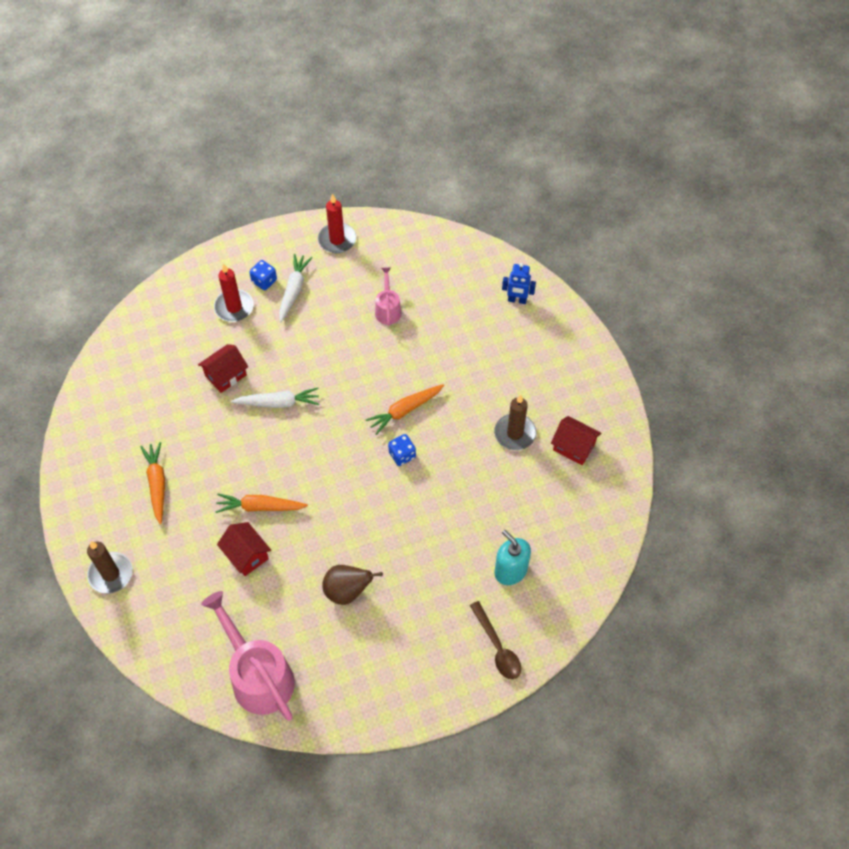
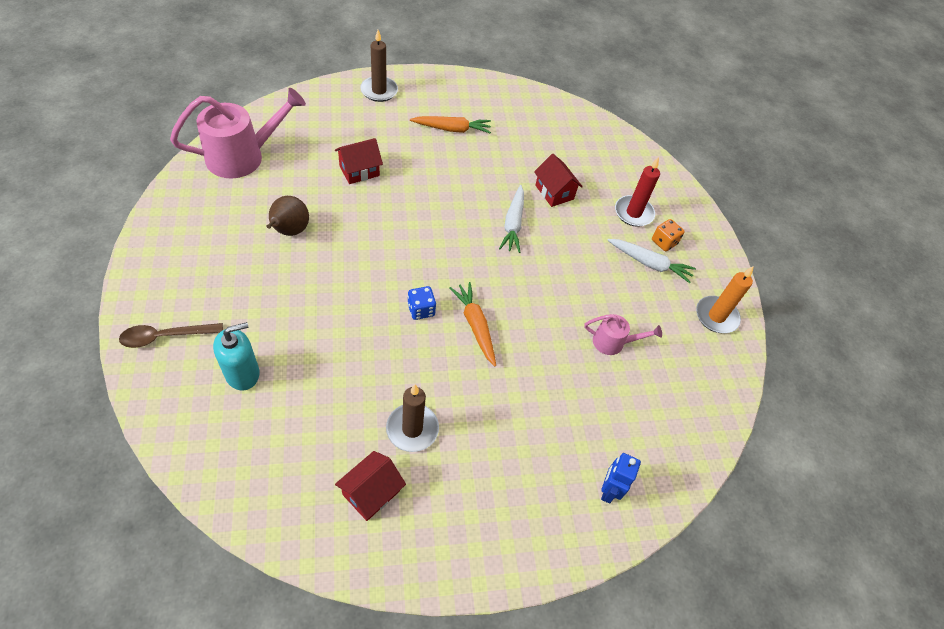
camera: 95 degrees right, 5 degrees down
(260, 507) = (404, 189): orange carrot -> none
(264, 281) = (664, 242): blue dice -> orange dice
(337, 240) = (716, 316): red candle -> orange candle

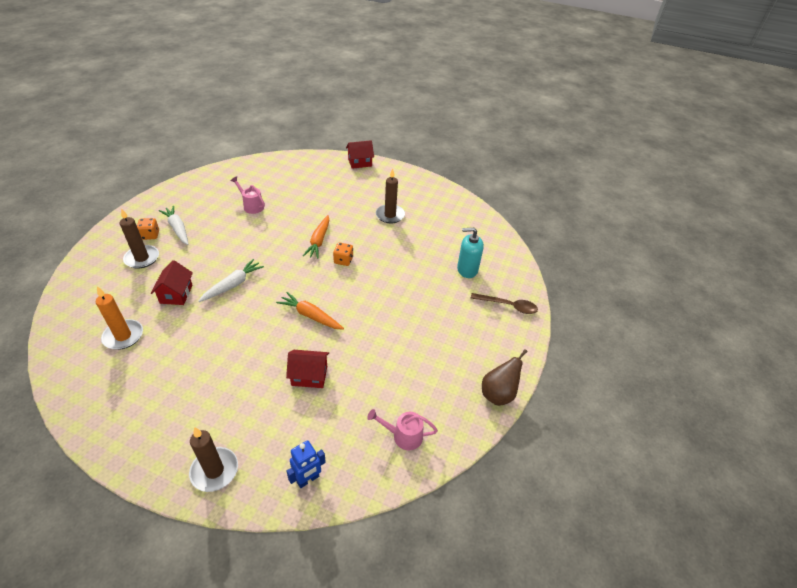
camera: 145 degrees left, 10 degrees down
(243, 156) = (403, 436): pink watering can -> pink watering can, size x0.51
(289, 231) = (397, 344): brown pear -> brown pear (498, 394)
(371, 492) = (424, 203): red house -> red house (360, 162)
(421, 310) = (343, 260): blue dice -> orange dice
(452, 129) = (190, 386): orange carrot -> orange carrot (310, 316)
(608, 490) = (319, 167): blue robot -> blue robot (308, 479)
(633, 213) = (142, 258): red candle -> brown candle
(716, 316) = (180, 194): orange candle -> orange candle (123, 336)

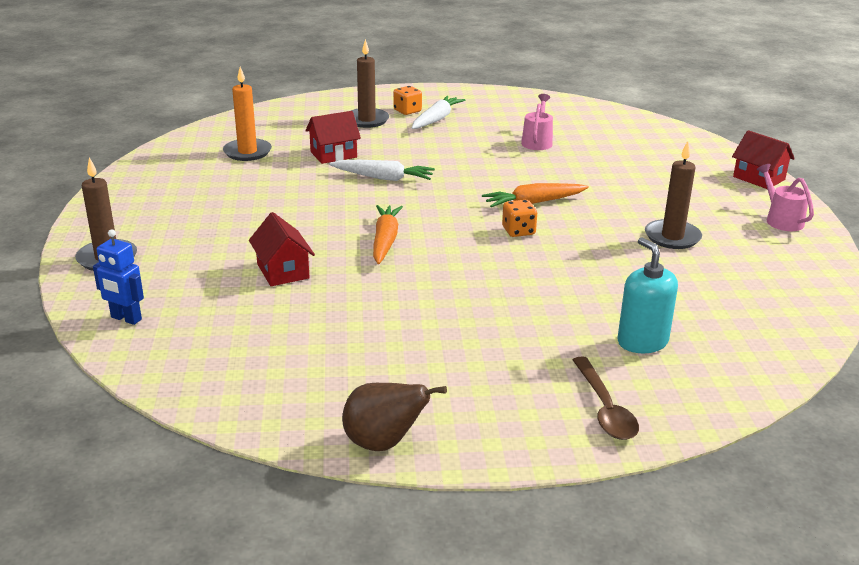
camera: 65 degrees right, 15 degrees down
(403, 436) = (235, 370): pink watering can -> pink watering can (781, 219)

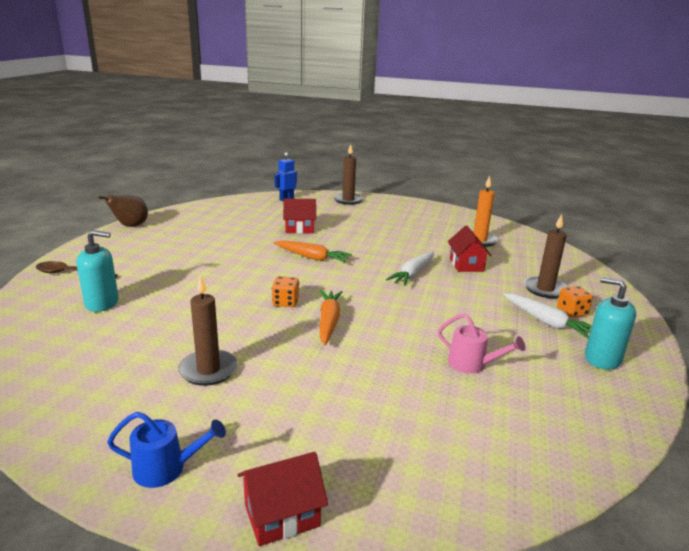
camera: 110 degrees right, 5 degrees down
(479, 103) = (602, 359): none -> turquoise soap dispenser
(781, 219) = (167, 468): pink watering can -> blue watering can

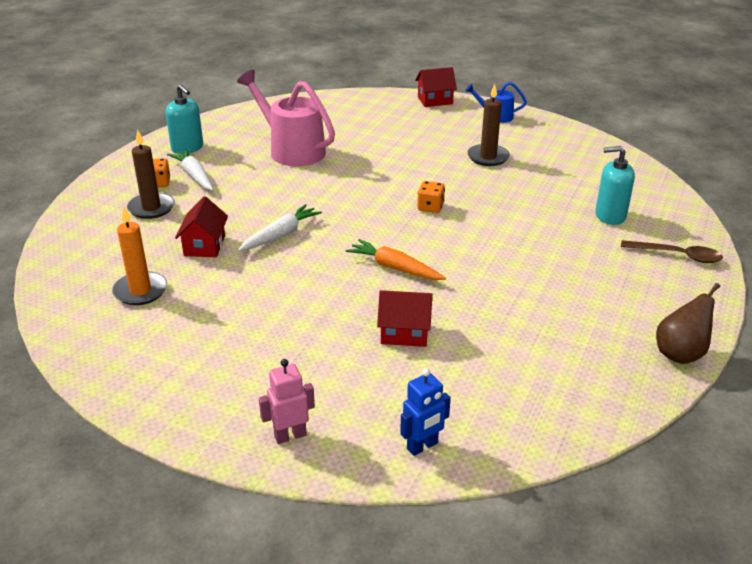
camera: 170 degrees left, 10 degrees up
(328, 322) = (392, 186): orange carrot -> none
(348, 200) = (290, 435): brown candle -> pink robot
(472, 364) = (291, 150): pink watering can -> pink watering can, size x1.96

